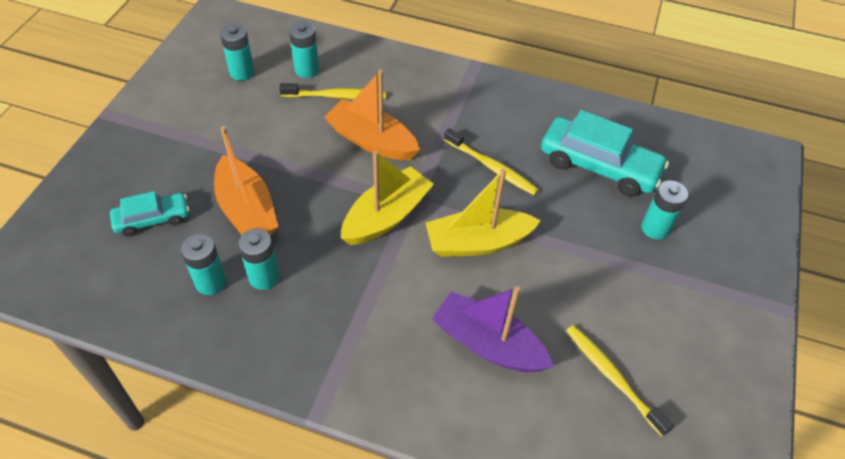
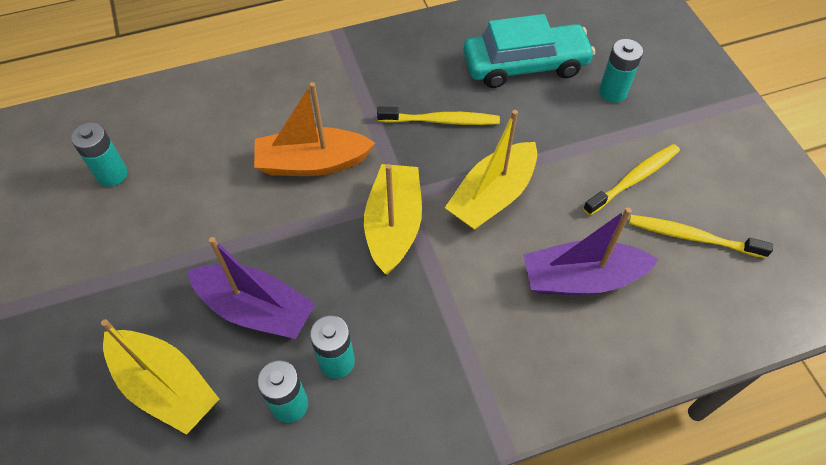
camera: 35 degrees left, 5 degrees up
(152, 219) = (165, 386): turquoise car -> yellow boat
(247, 210) = (256, 309): orange boat -> purple boat
(307, 70) = (180, 131): turquoise battery -> none
(336, 96) = (236, 140): yellow toothbrush -> yellow toothbrush (634, 179)

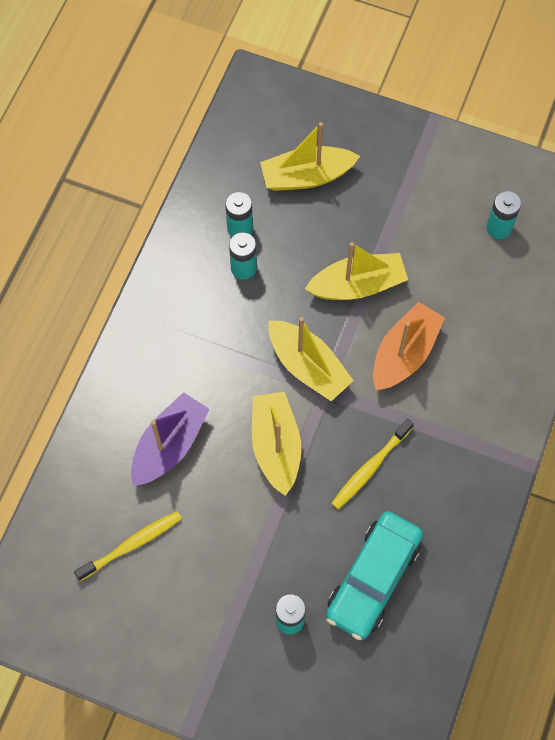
camera: 130 degrees right, 10 degrees up
(256, 309) = (316, 248): purple boat -> none
(270, 244) = (358, 285): none -> yellow boat
(634, 179) = (205, 553): yellow toothbrush -> none

